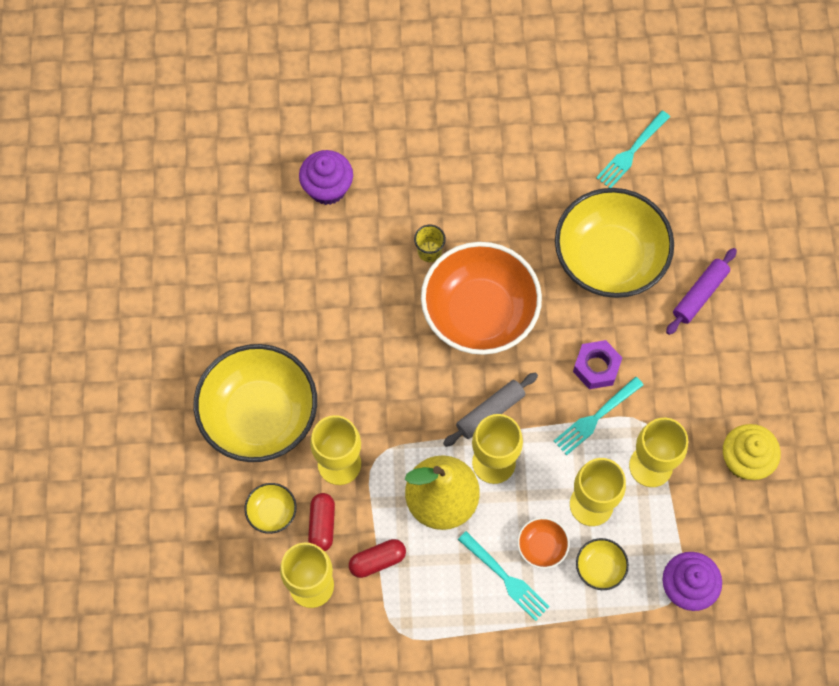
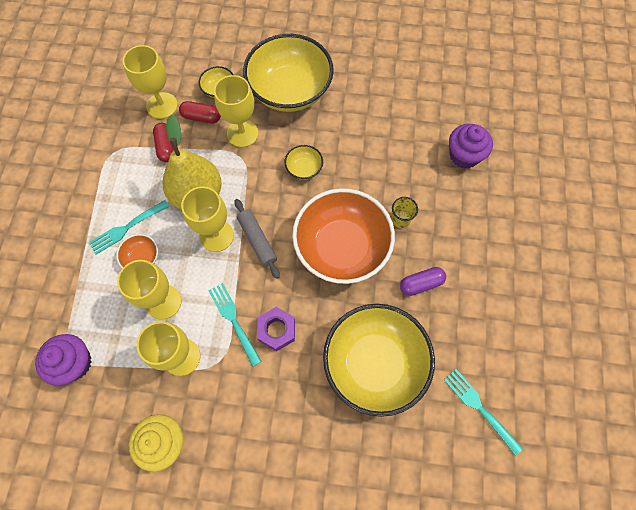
camera: 100 degrees right, 0 degrees up
(507, 221) = (421, 284): none -> purple capsule
(600, 568) = (112, 297): yellow bowl -> yellow bowl (304, 168)
(699, 294) = (327, 439): purple rolling pin -> none

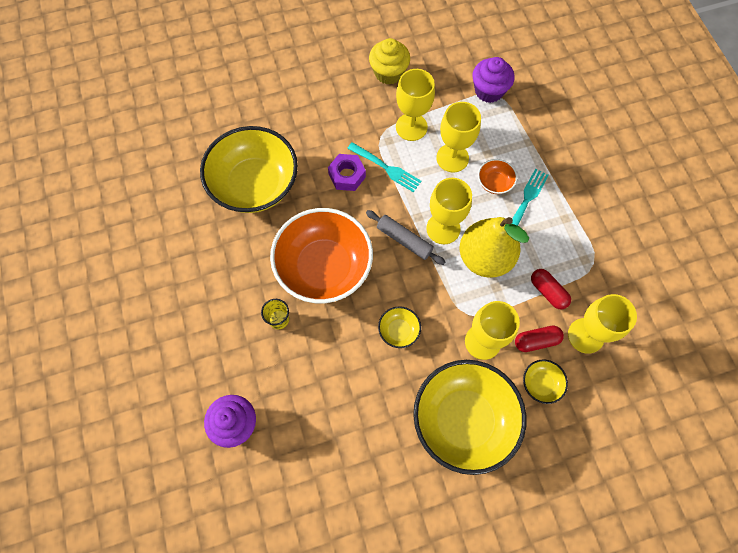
camera: 155 degrees right, 0 degrees up
(421, 284) = (237, 265): purple capsule -> none
(480, 408) = (157, 187): turquoise fork -> none

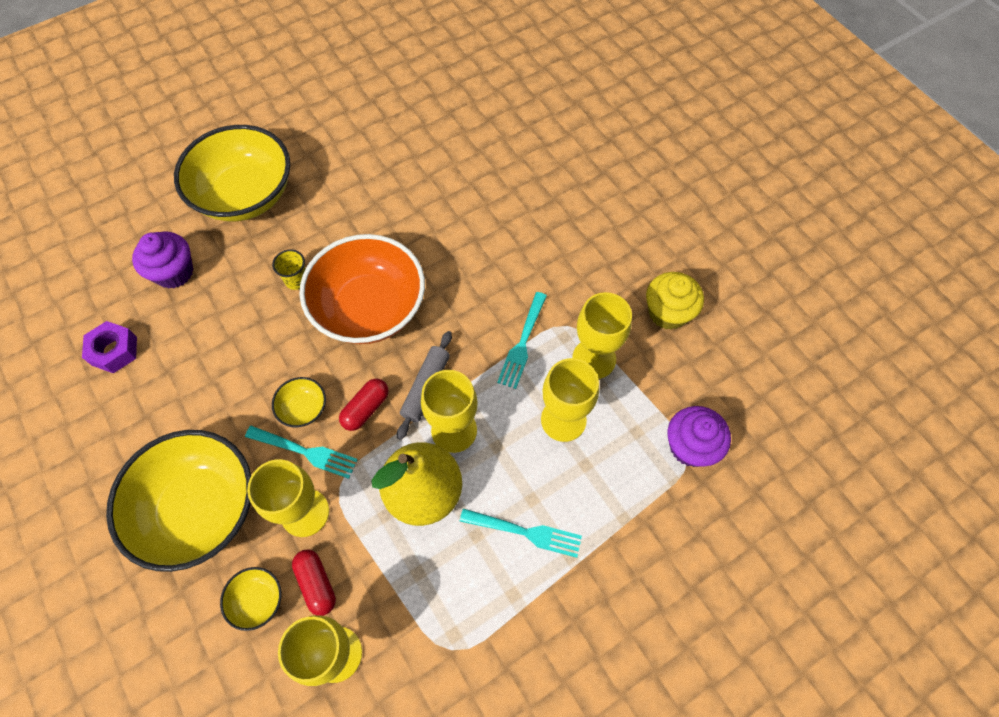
camera: 75 degrees right, 5 degrees down
(255, 184) = (458, 212): yellow bowl -> yellow bowl (245, 195)
(347, 175) = (498, 302): purple nut -> purple nut (114, 351)
(435, 335) = (304, 452): none -> turquoise fork
(494, 183) = (542, 483): orange bowl -> none
(548, 292) = (391, 588): red capsule -> red capsule (366, 408)

